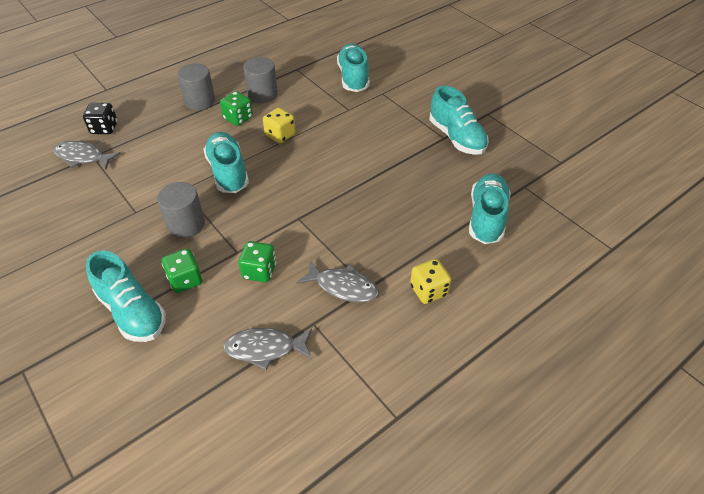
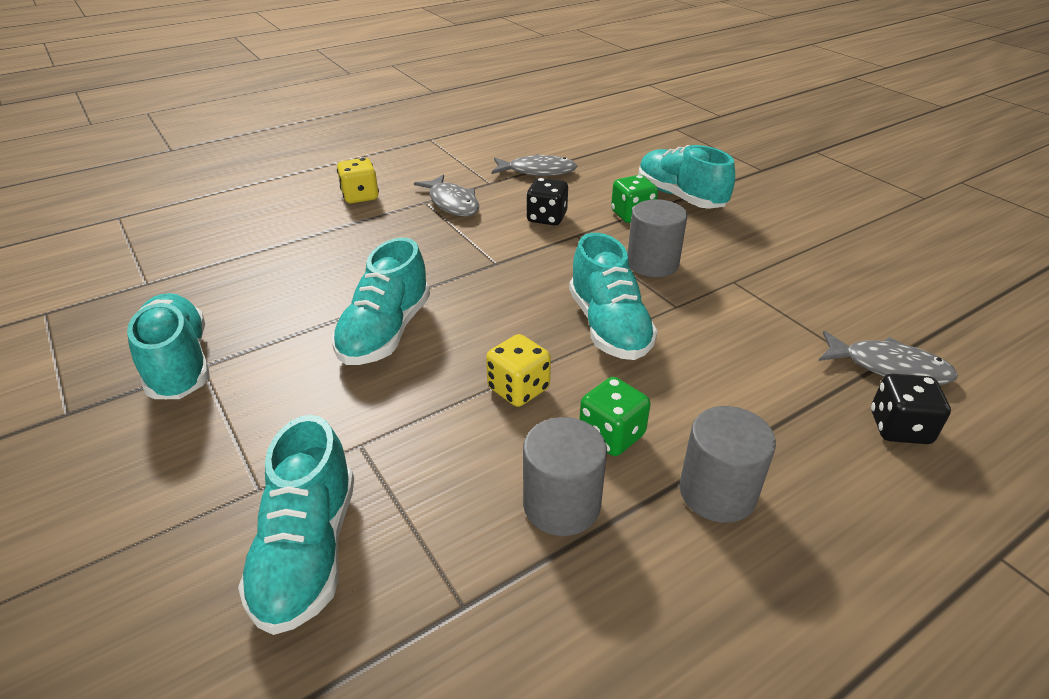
camera: 175 degrees left, 10 degrees down
(259, 271) = (546, 218): green dice -> black dice
(343, 286) = (452, 203): grey fish -> grey fish turned 150 degrees counterclockwise
(486, 217) = (238, 251): turquoise shoe -> turquoise shoe (385, 332)

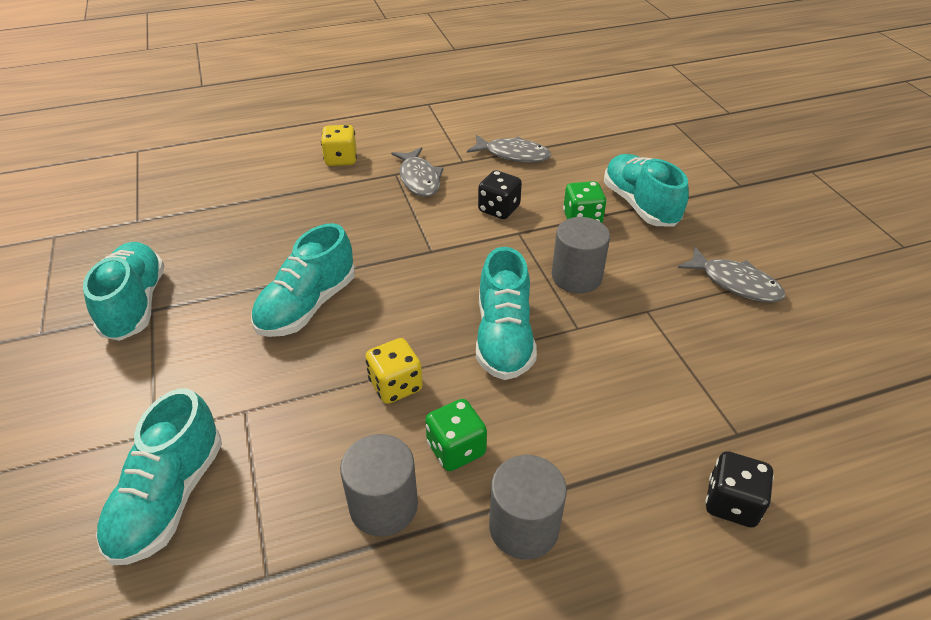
camera: 15 degrees right, 5 degrees up
(889, 367) = (756, 436): grey fish -> grey fish (735, 283)

